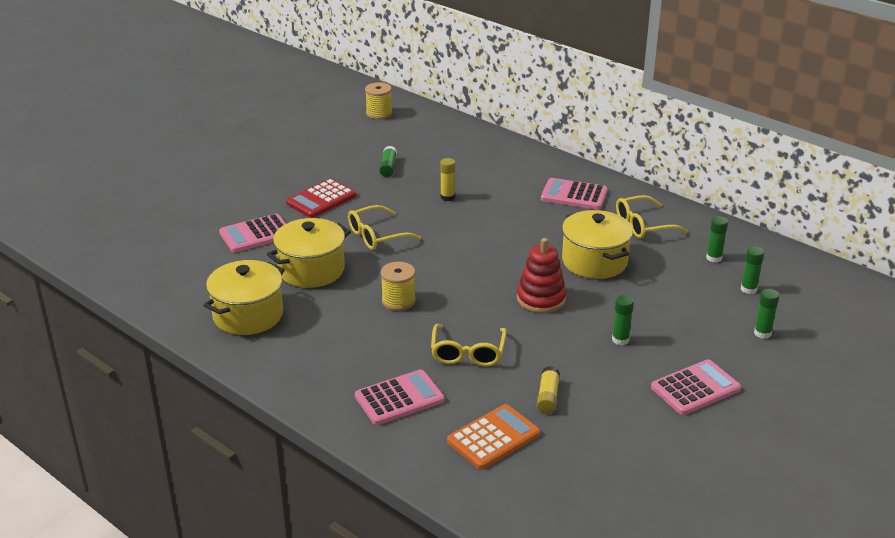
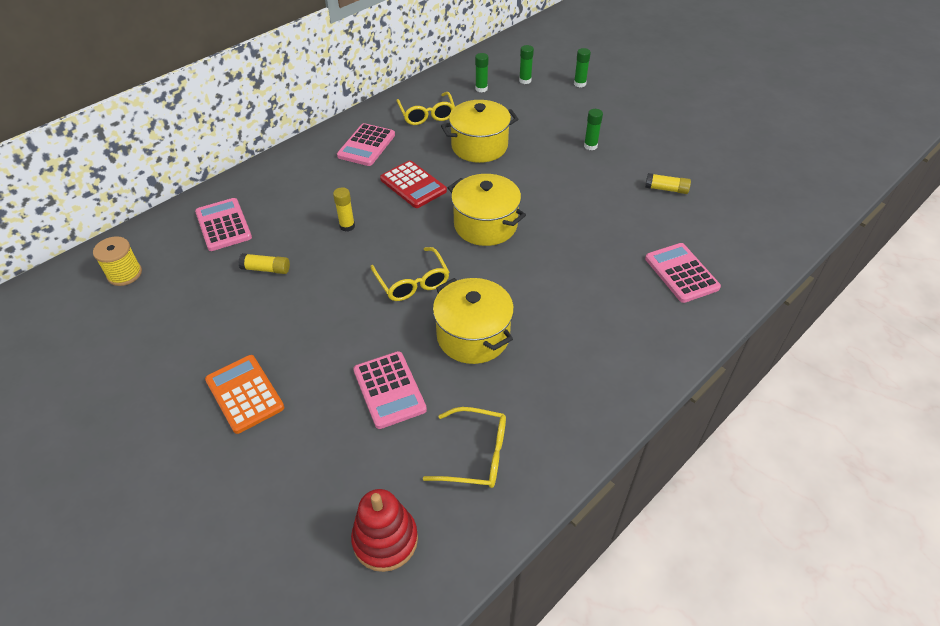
camera: 85 degrees left, 15 degrees up
(248, 315) = (557, 389): yellow pot -> yellow pot (485, 225)
(321, 199) = (322, 328): red calculator -> red calculator (413, 185)
(388, 167) = (266, 269): green glue stick -> yellow glue stick
(398, 301) = (534, 269): yellow spool -> none
(468, 353) = (613, 228): yellow glasses -> yellow glasses (476, 455)
(493, 437) = (721, 221): orange calculator -> orange calculator (244, 394)
(541, 299) = (534, 180): red stacking toy -> red stacking toy (385, 540)
(695, 388) = (646, 120): pink calculator -> pink calculator (223, 225)

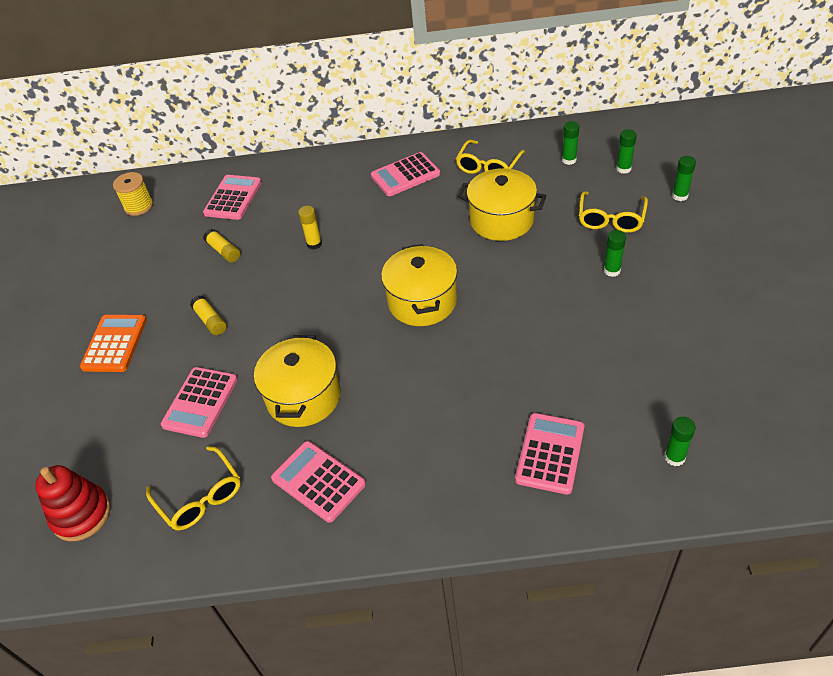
camera: 45 degrees right, 0 degrees up
(412, 282) = (310, 321): yellow glasses -> yellow glasses (611, 219)
(413, 185) = (403, 232): red calculator -> none
(555, 384) = (318, 481): none -> pink calculator
(666, 189) = (640, 357): yellow glue stick -> yellow glue stick (210, 320)
(749, 235) = (674, 457): none -> green glue stick

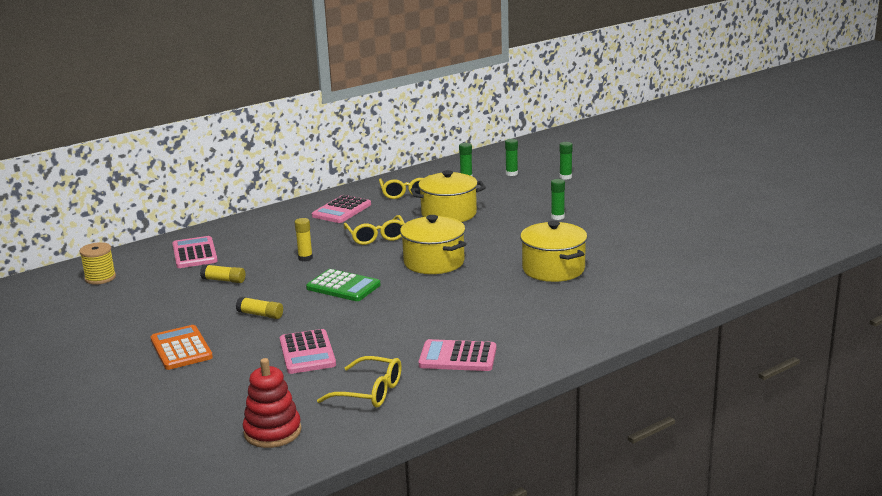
camera: 35 degrees left, 25 degrees down
(303, 397) = (395, 326): yellow pot -> yellow pot (553, 269)
(310, 307) = (343, 286): none -> green calculator
(550, 453) = (609, 298): pink calculator -> none
(611, 219) = (529, 196): yellow glasses -> yellow glasses (376, 237)
(674, 457) = (689, 277): green glue stick -> none

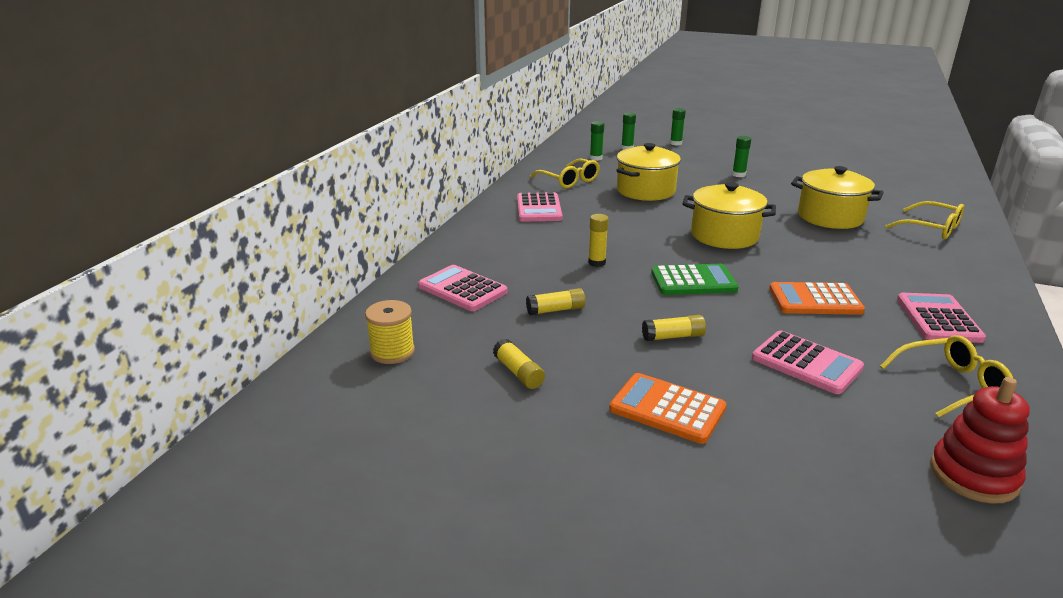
camera: 35 degrees left, 5 degrees up
(142, 307) = (518, 373): none -> yellow glue stick
(376, 237) = (623, 225): yellow glasses -> yellow glasses (931, 228)
(398, 321) = (815, 300): none -> orange calculator
(458, 357) = (938, 319): pink calculator -> pink calculator turned 120 degrees clockwise

